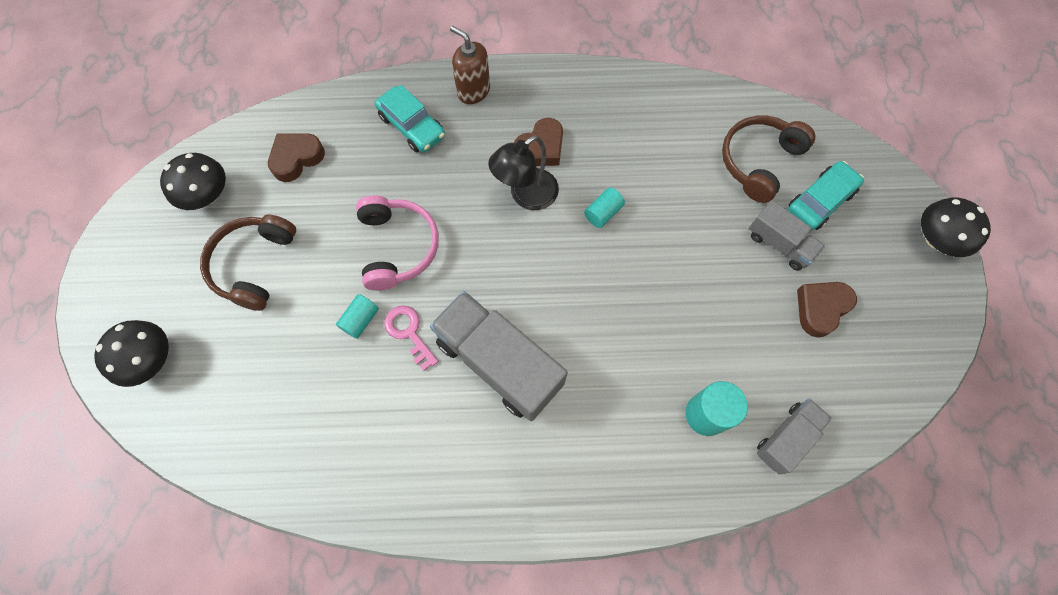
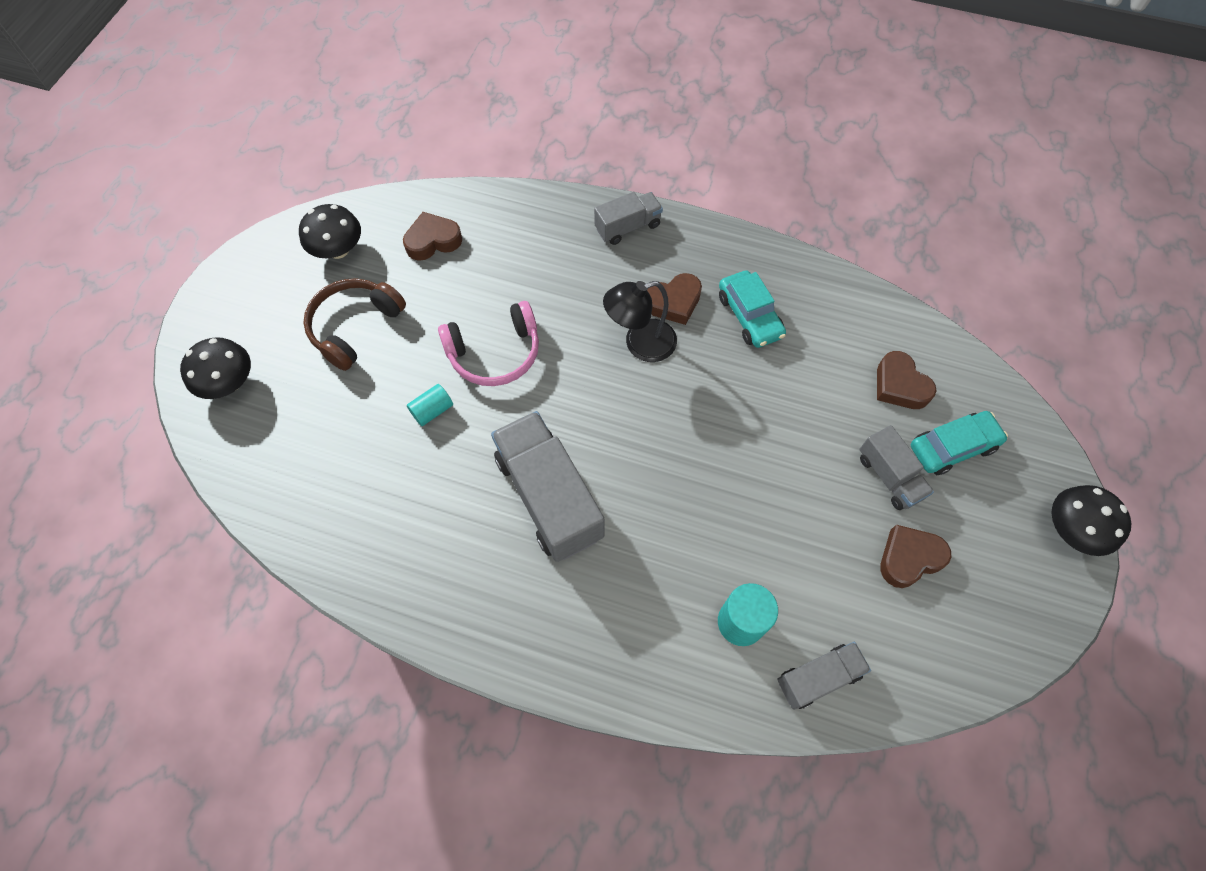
camera: 20 degrees right, 5 degrees down
(398, 247) = (495, 353): pink headphones -> pink headphones turned 60 degrees clockwise
(408, 332) = (473, 438): pink key -> none
(412, 126) = (554, 243): turquoise car -> turquoise car (749, 316)
(473, 91) = (627, 227): brown soap dispenser -> grey truck
(603, 213) = (712, 385): turquoise cylinder -> none
(758, 161) = (899, 385): brown headphones -> brown heart

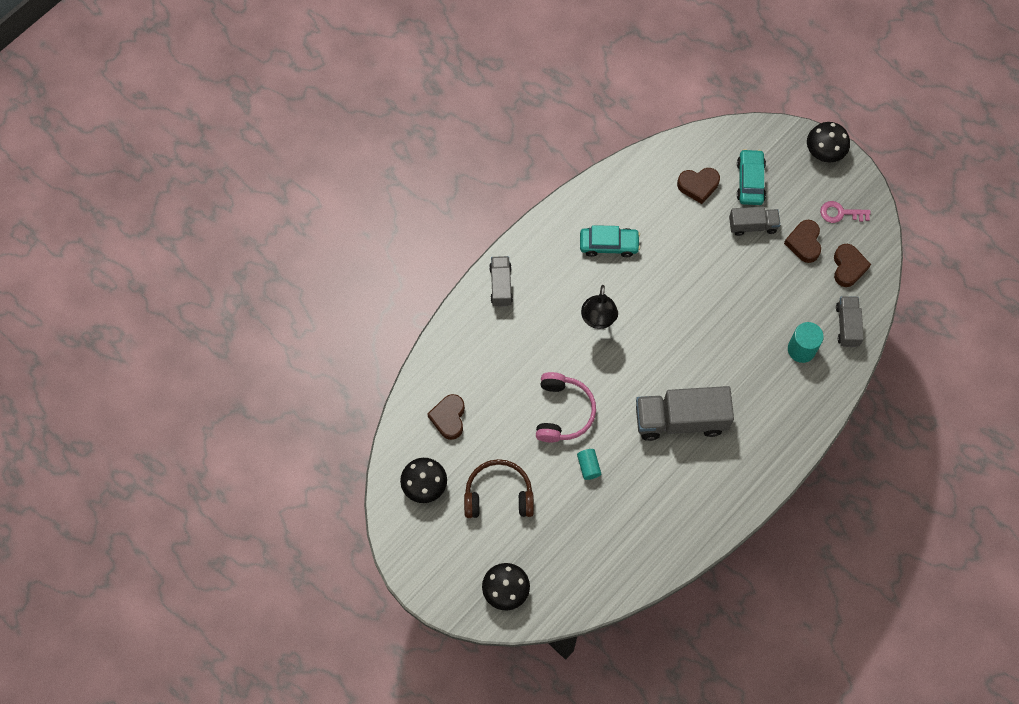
camera: 65 degrees left, 5 degrees up
(354, 327) = (498, 494): brown headphones -> brown headphones turned 120 degrees clockwise
(673, 302) = (576, 285): brown heart -> brown heart (848, 267)
(991, 592) = (840, 213): none -> pink key

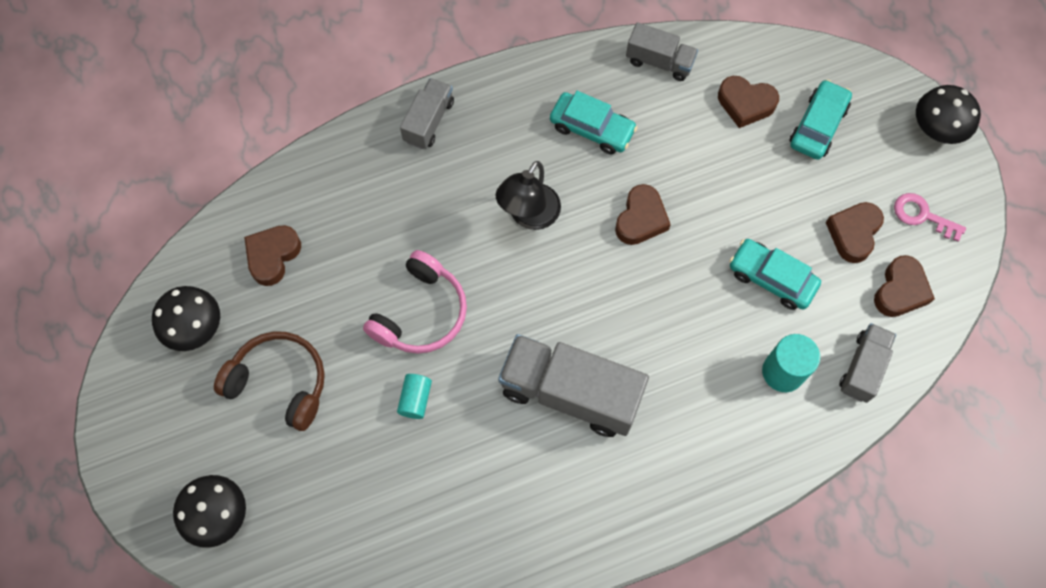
camera: 25 degrees right, 0 degrees up
(669, 291) = (641, 219): none -> brown heart
(752, 225) = (793, 182): grey truck -> grey truck (659, 61)
(767, 294) = (771, 278): none -> turquoise car

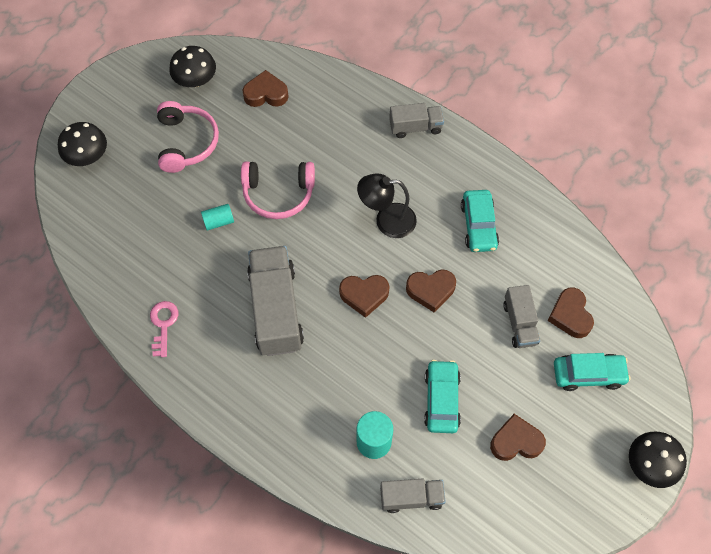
camera: 60 degrees right, 5 degrees down
(280, 382) = (187, 142): brown headphones -> pink headphones
(659, 61) = (562, 242): grey truck -> grey truck (519, 323)
(900, 290) = (491, 498): brown heart -> brown heart (364, 295)
(922, 215) = (565, 486): pink key -> pink key (163, 324)

